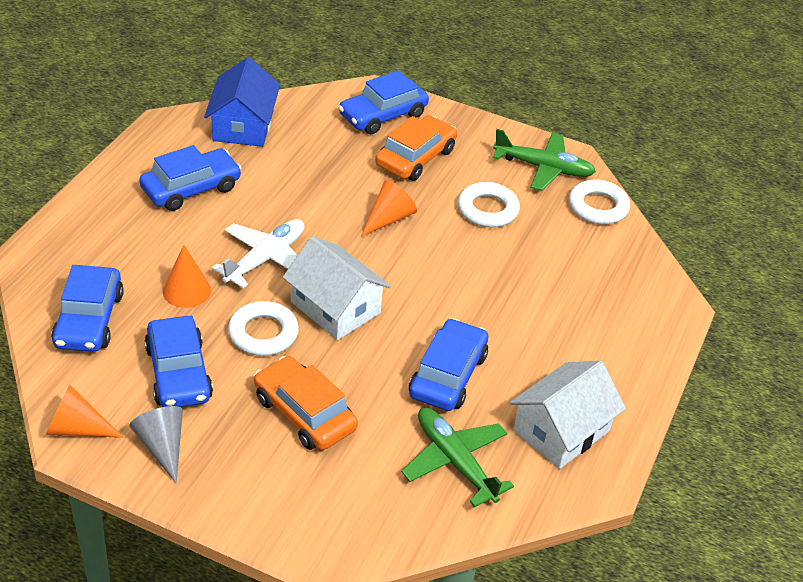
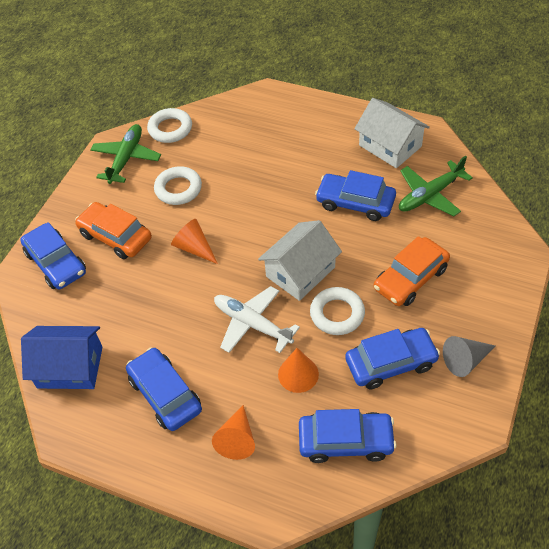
camera: 85 degrees left, 10 degrees up
(77, 428) = (464, 422): orange cone -> orange cone (237, 439)

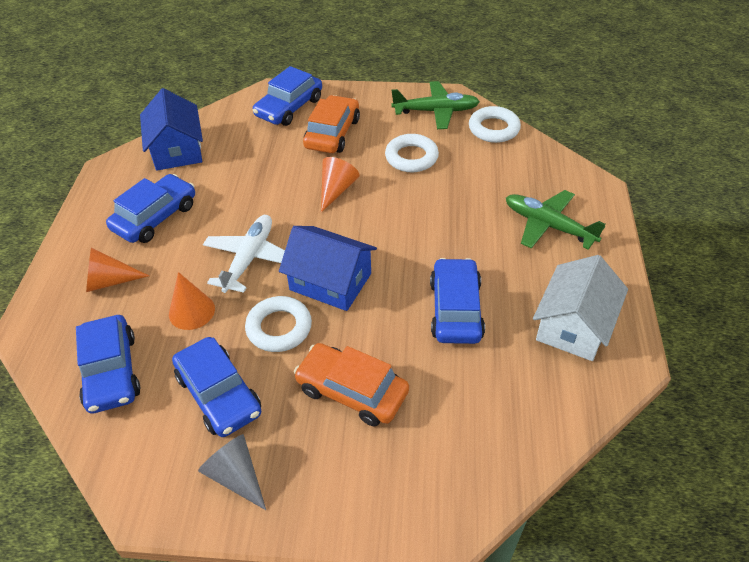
camera: 70 degrees right, 5 degrees down
(300, 272) = (330, 282): white house -> blue house
(430, 195) = (505, 388): green plane -> green plane (548, 226)

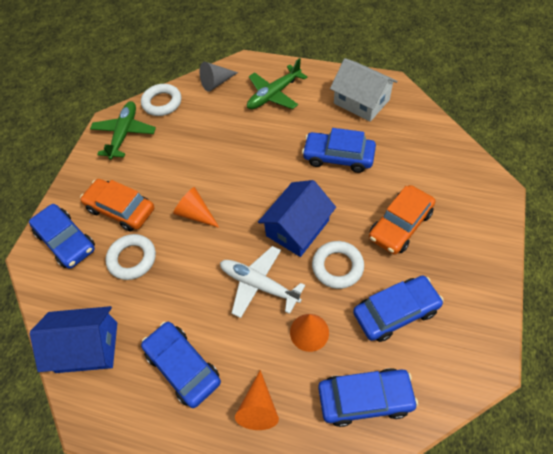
camera: 75 degrees left, 10 degrees up
(236, 476) = (465, 302): grey cone -> grey cone (216, 83)
(411, 157) = (175, 158): white ring -> white ring (132, 259)

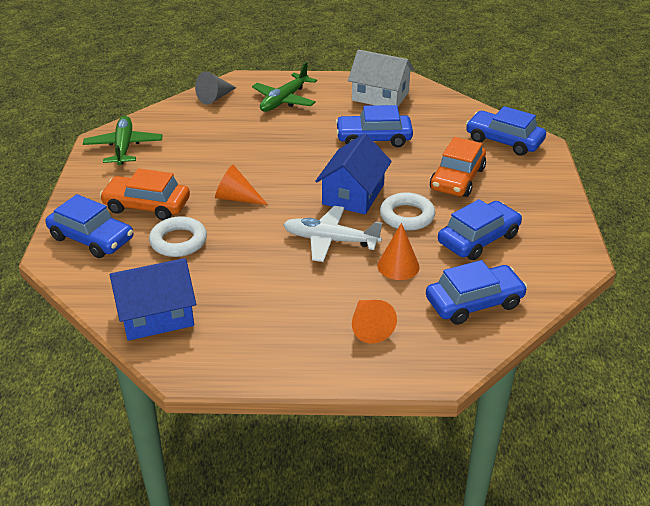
camera: 20 degrees left, 20 degrees down
(162, 103) = (158, 119): white ring -> none
(183, 366) = (274, 312): blue car -> blue car (504, 141)

